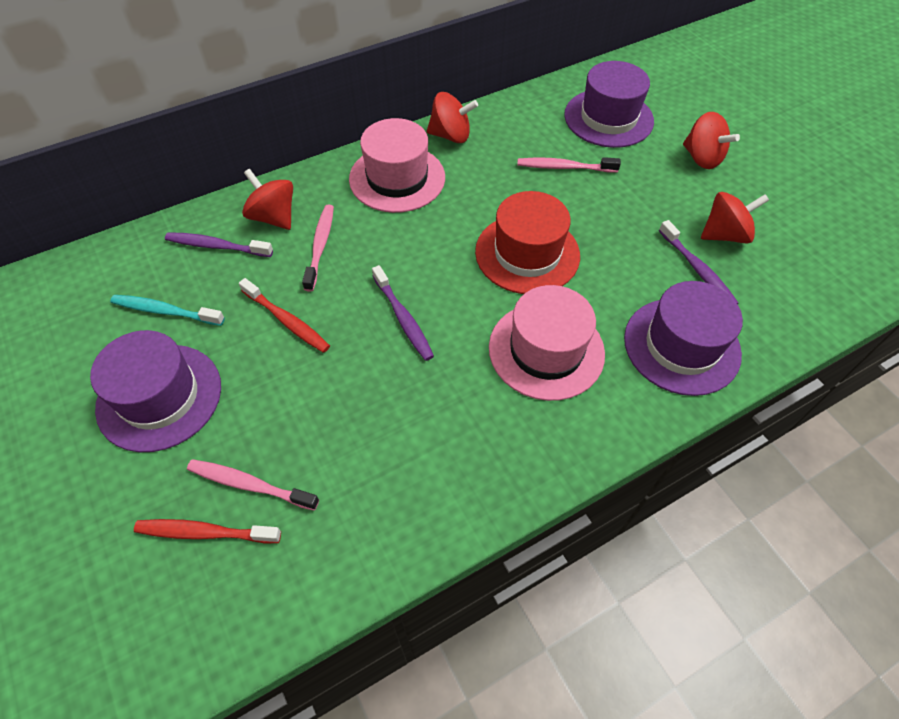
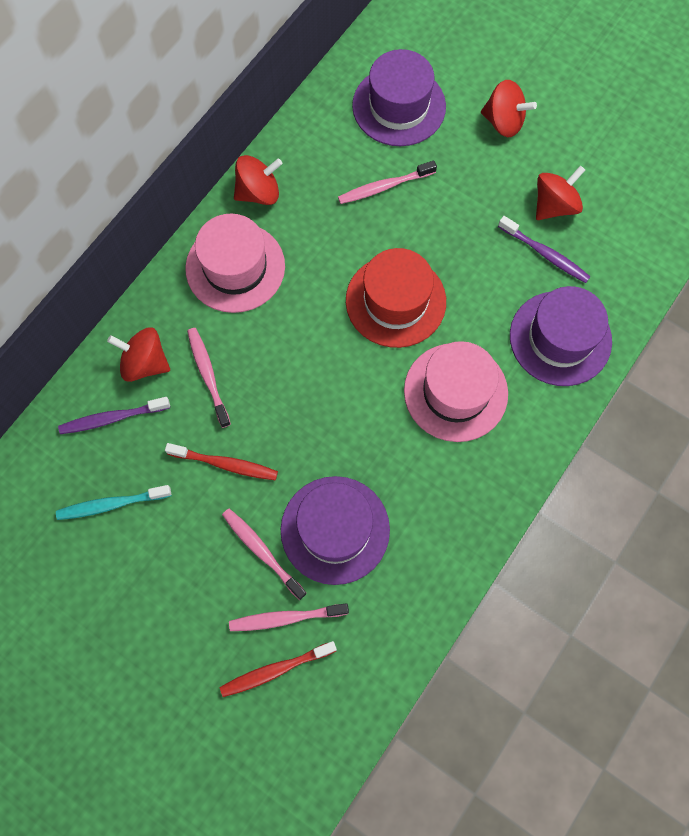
camera: 25 degrees left, 15 degrees up
(159, 397) = (163, 583): purple hat -> purple hat (335, 529)
(269, 411) = (262, 552): none -> pink toothbrush
(403, 318) = (323, 415): purple toothbrush -> none

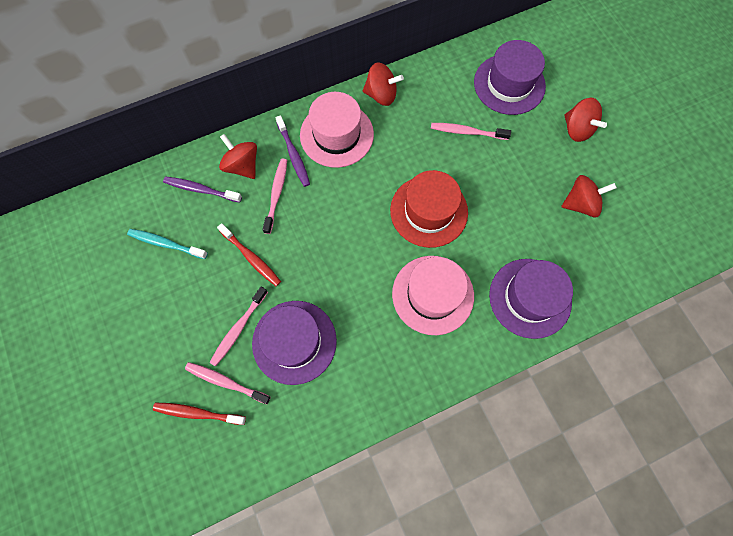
camera: 30 degrees right, 0 degrees up
(262, 552) = (238, 328): pink toothbrush -> pink toothbrush turned 135 degrees counterclockwise
(545, 254) = (553, 233): purple toothbrush -> purple toothbrush (293, 155)

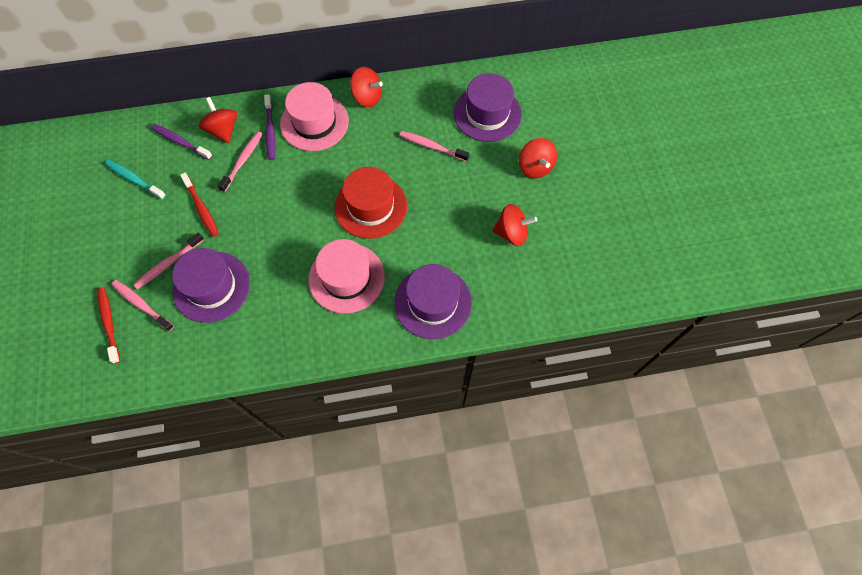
camera: 15 degrees right, 5 degrees down
(198, 413) = (109, 323): red toothbrush -> red toothbrush turned 45 degrees clockwise

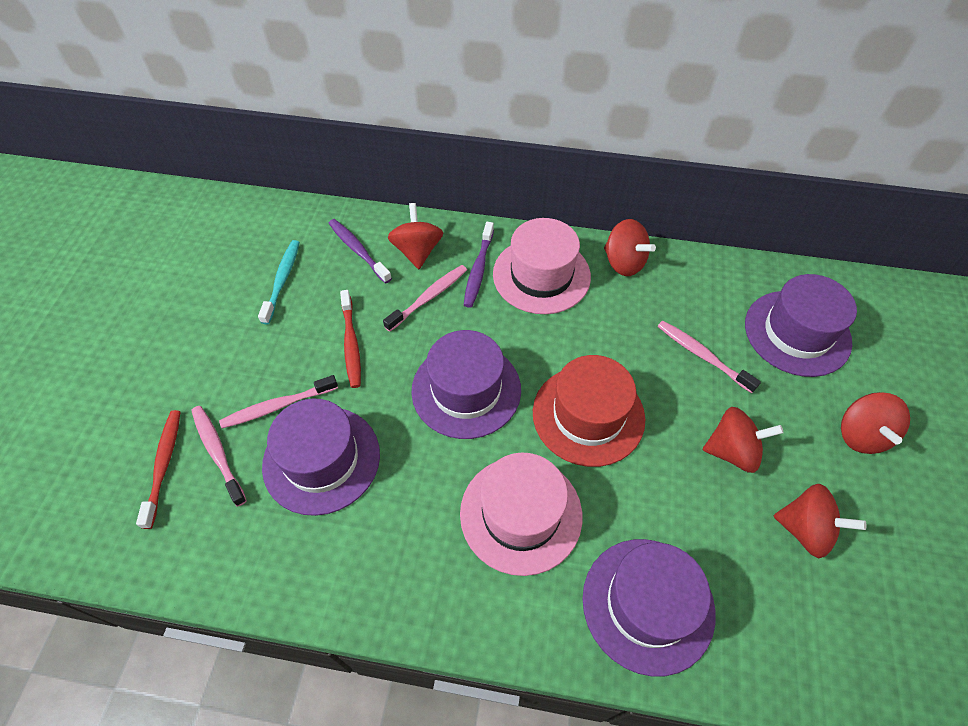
camera: 20 degrees right, 10 degrees down
(134, 179) = (282, 280): turquoise toothbrush -> turquoise toothbrush turned 45 degrees clockwise
(289, 214) = (466, 390): none -> purple hat
(462, 201) = (732, 451): none -> red spinning top

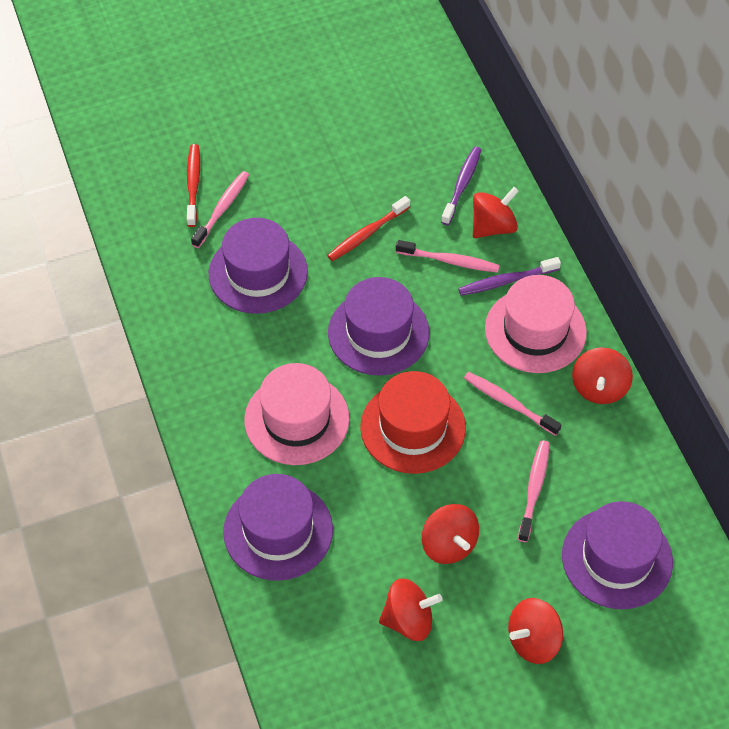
camera: 60 degrees right, 0 degrees up
(164, 465) = (193, 184): red toothbrush -> red toothbrush turned 60 degrees counterclockwise
(277, 406) = (281, 220): pink toothbrush -> pink toothbrush (509, 403)
(282, 280) = (393, 153): turquoise toothbrush -> none
(805, 529) = (408, 620): red spinning top -> red spinning top turned 90 degrees counterclockwise

